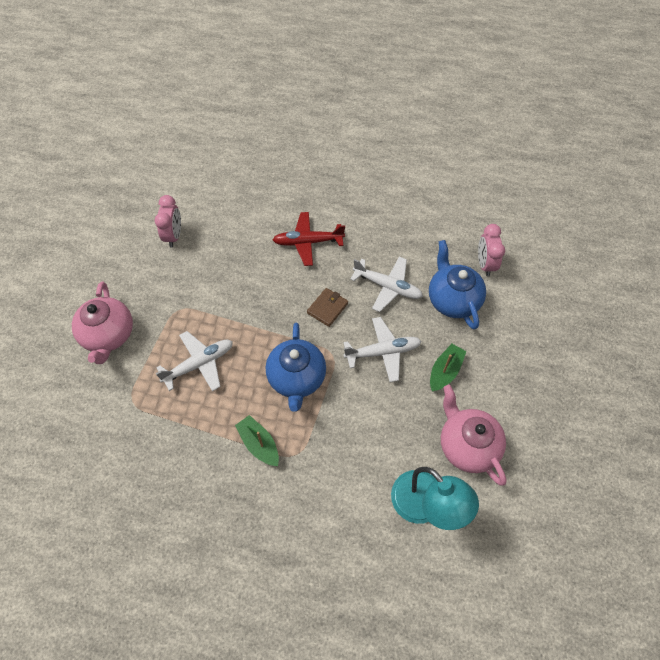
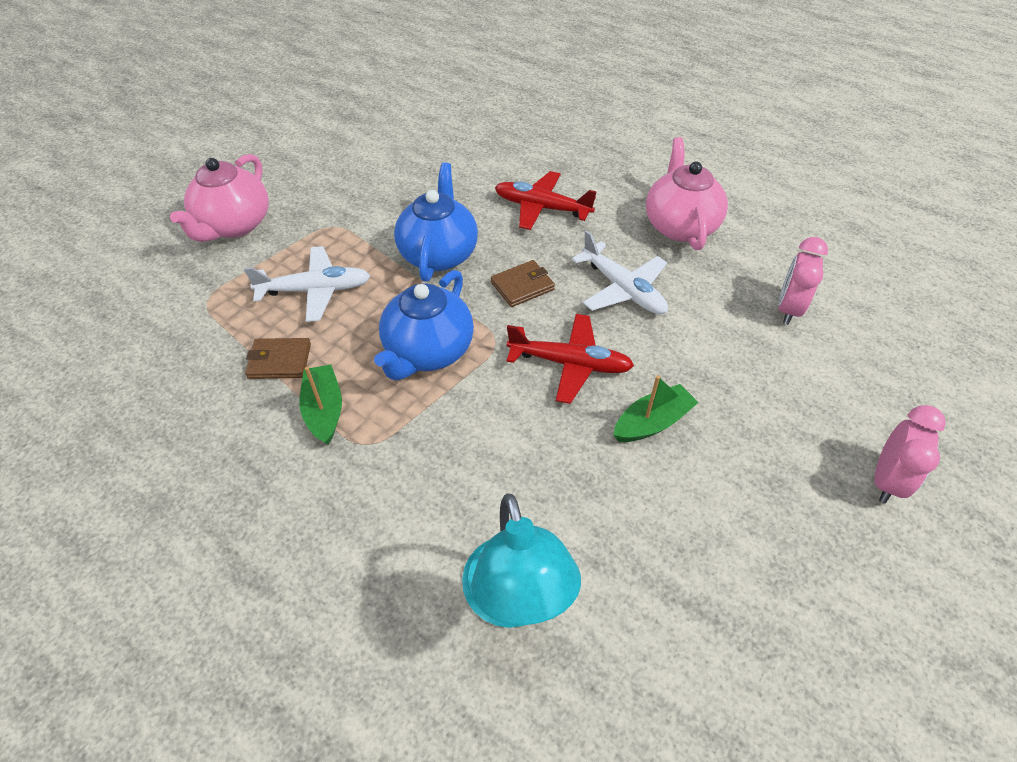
camera: 25 degrees right, 10 degrees down
(174, 236) = (381, 154): pink clock -> pink clock (886, 480)
(210, 423) = (279, 361): none -> brown wallet
(382, 352) = (569, 363): white plane -> red plane
(452, 300) = (713, 336): blue teapot -> blue teapot (439, 254)
(467, 445) = (634, 540): pink teapot -> pink teapot (679, 226)

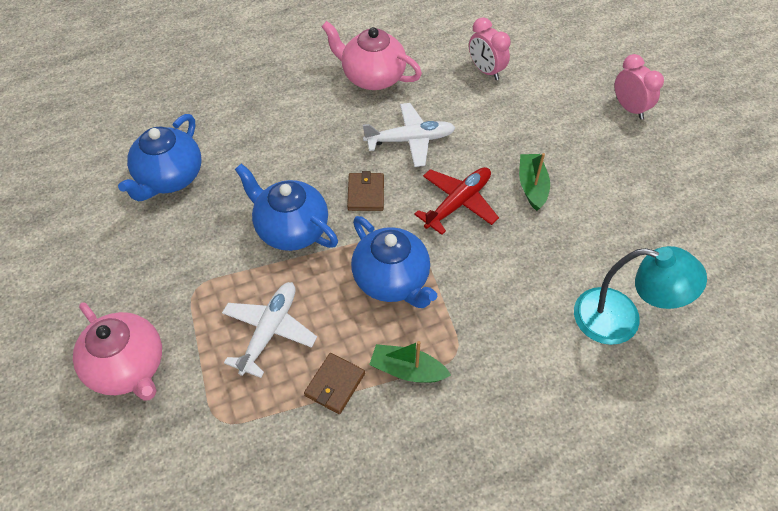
camera: 60 degrees left, 5 degrees up
(439, 159) = (169, 178): none -> blue teapot
(542, 208) = (290, 141): red plane -> none

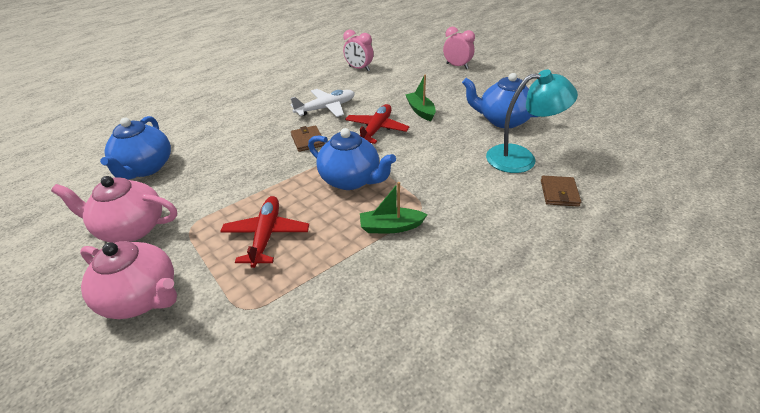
camera: 20 degrees left, 15 degrees down
(269, 331) = (266, 235): white plane -> red plane
(291, 229) = (258, 172): blue teapot -> blue teapot (502, 120)
(335, 384) = (337, 253): brown wallet -> brown wallet (559, 193)
(372, 77) = (284, 86): pink teapot -> pink teapot (131, 228)

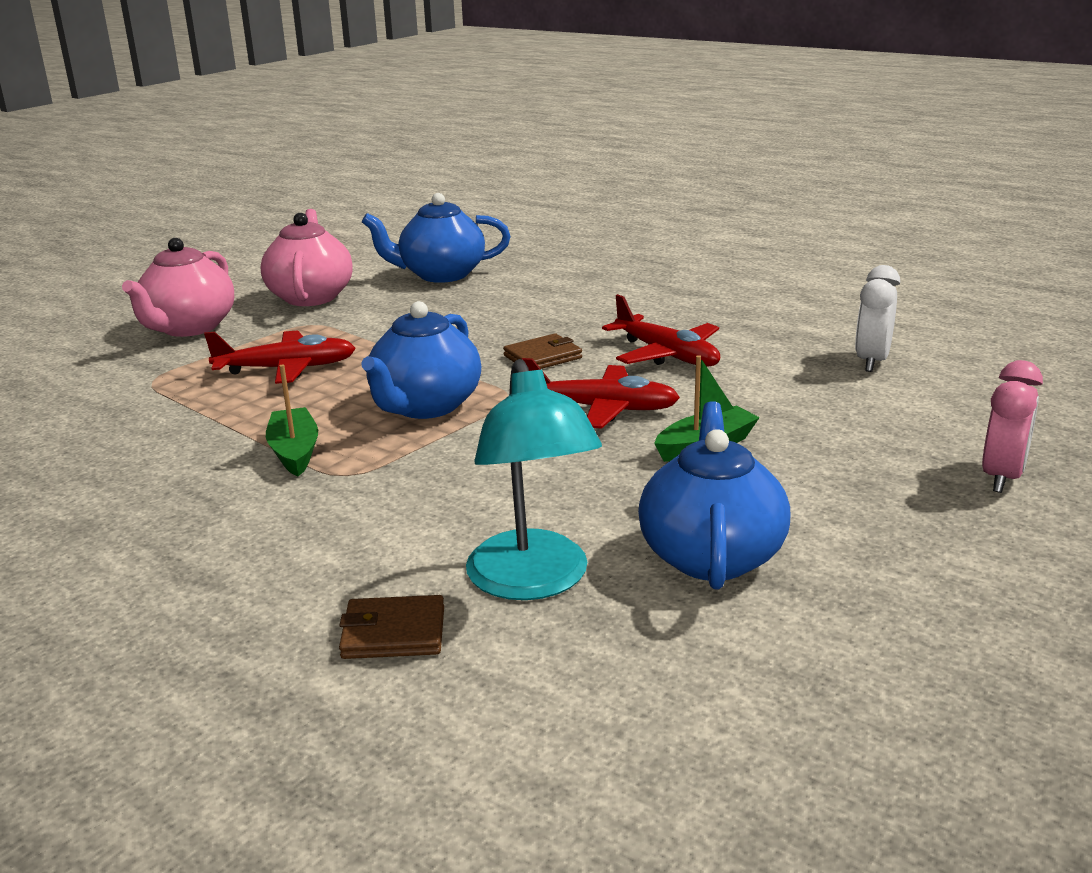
camera: 80 degrees right, 15 degrees down
(326, 108) = (666, 355): white plane -> red plane
(359, 69) = (872, 361): pink clock -> white clock

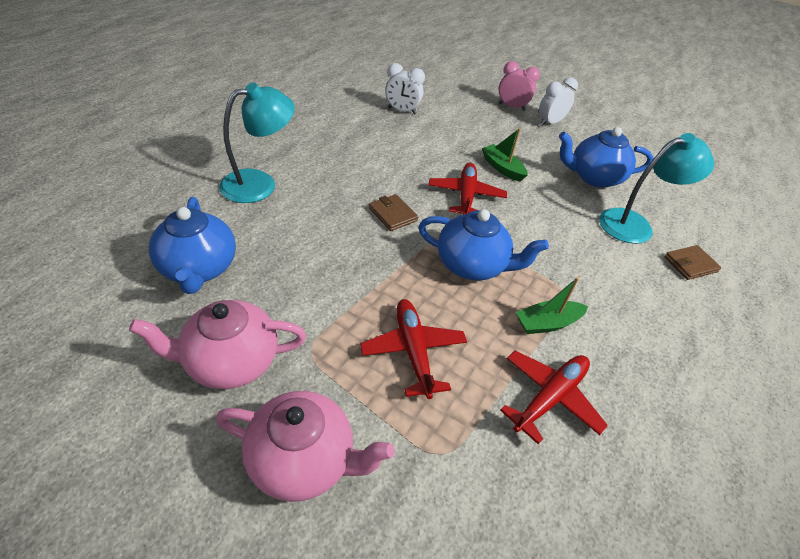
camera: 100 degrees left, 20 degrees up
(393, 632) = (690, 264): brown wallet -> brown wallet turned 75 degrees clockwise
(599, 285) = (259, 183): none -> turquoise lamp
(666, 355) = (391, 168): red plane -> red plane (549, 397)
(957, 524) = (550, 123): none -> white clock

